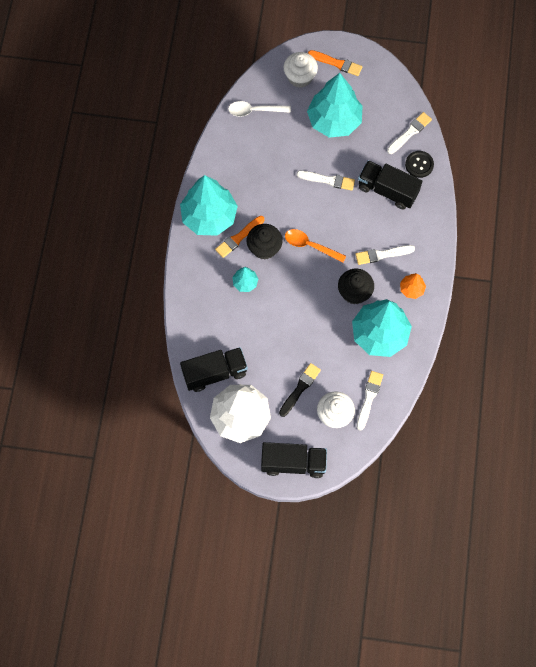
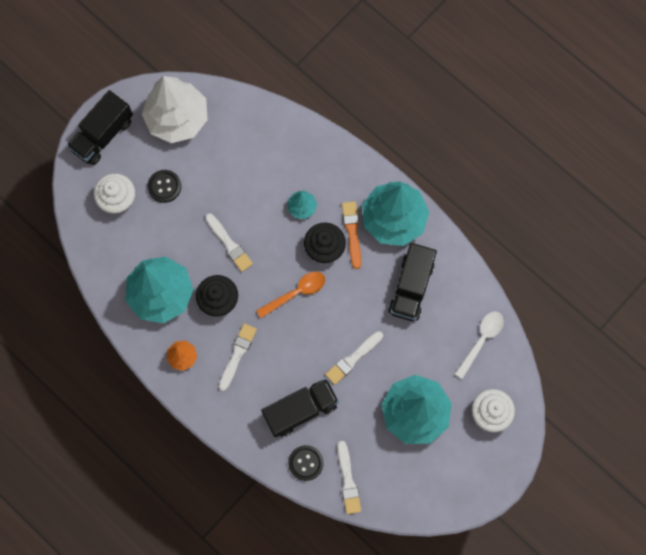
camera: 125 degrees right, 5 degrees up
(215, 373) = (234, 123): black truck -> black truck (411, 287)
(300, 389) = (164, 186): black brush -> black button
(336, 63) = (481, 463): orange brush -> none
(369, 398) = (109, 240): white brush -> white brush (229, 244)

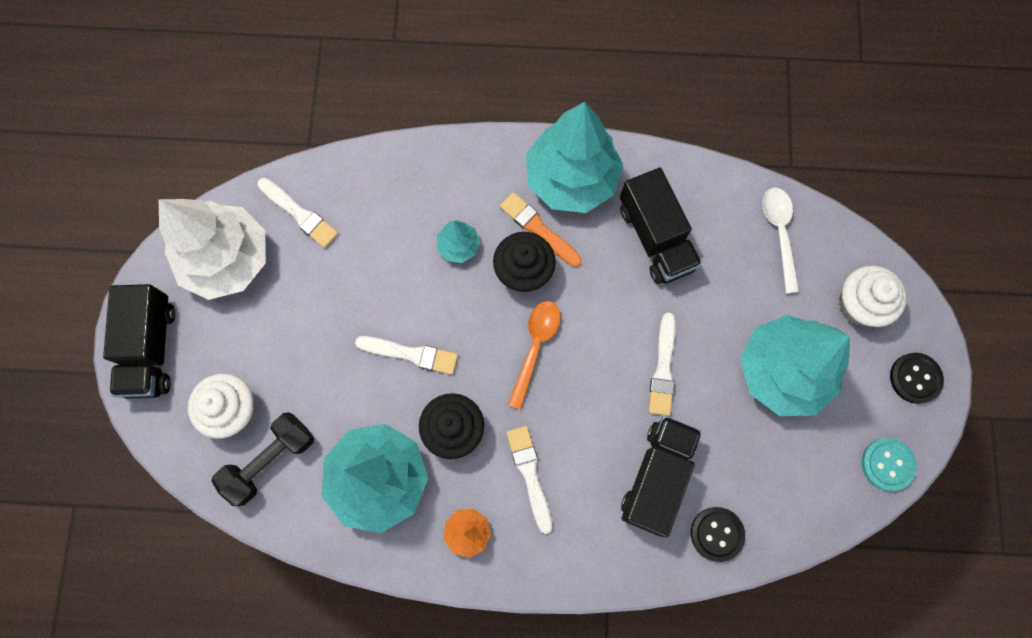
camera: 40 degrees left, 0 degrees up
(116, 240) = (270, 460): none -> black dumbbell
(164, 186) = (277, 349): black button -> black button (915, 378)
(348, 480) = (780, 512): white brush -> white brush (299, 214)
(426, 505) = (887, 464): none -> turquoise button

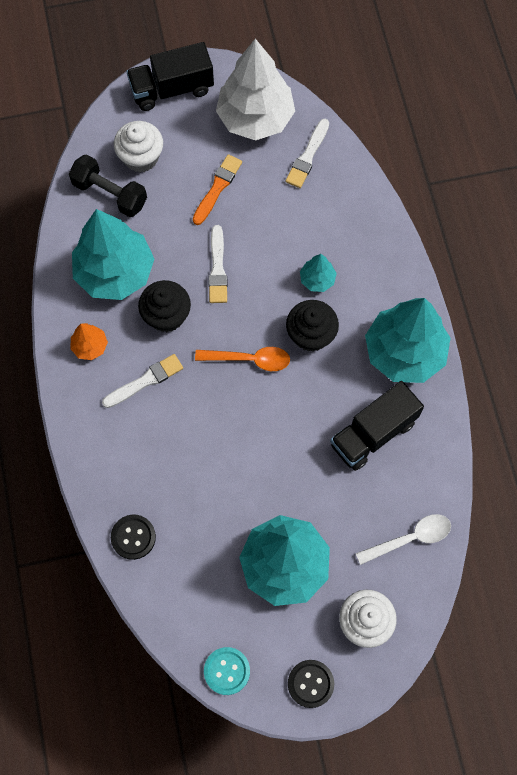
camera: 75 degrees right, 5 degrees down
(539, 229) = (351, 337): orange brush -> orange brush (217, 188)
(657, 477) = (168, 479): black truck -> none
(663, 368) = (260, 464): white brush -> none

